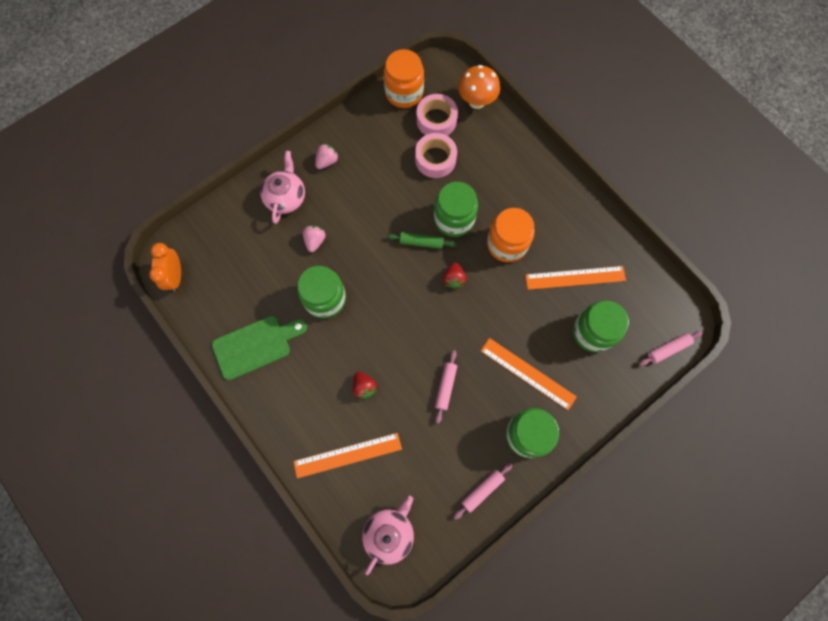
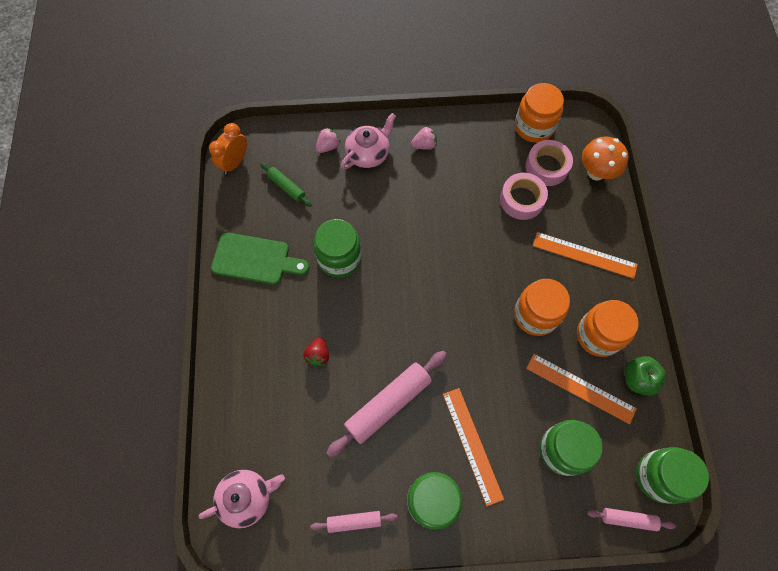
camera: 35 degrees right, 5 degrees down
(315, 241) = (366, 204): pink strawberry -> pink strawberry (328, 146)
(347, 455) = (262, 404): orange ruler -> orange ruler (584, 255)
(421, 242) = (457, 264): green rolling pin -> green rolling pin (286, 187)
(445, 387) = (388, 404): pink rolling pin -> pink rolling pin, size x1.89
(454, 219) = (502, 262): green jar -> green jar (659, 476)
(454, 279) = (464, 314): red strawberry -> none
(562, 229) = (598, 335): none -> orange jar
(610, 243) = (638, 379): none -> green apple

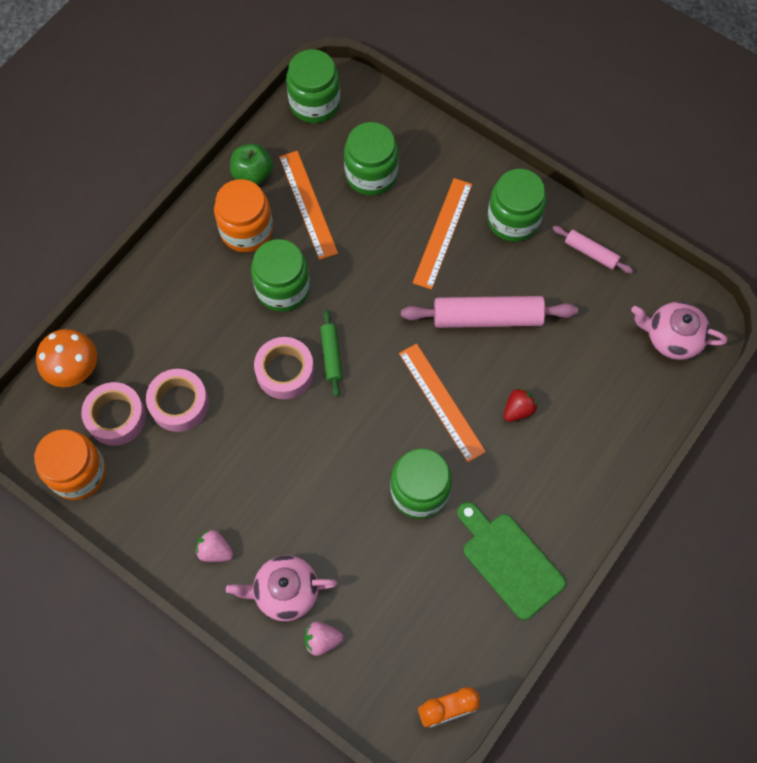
camera: 140 degrees left, 0 degrees up
(286, 187) = (411, 624): green rolling pin -> green rolling pin (331, 355)
(482, 264) = (285, 371): none -> pink tape
(535, 315) = (283, 288): orange jar -> green jar
(584, 255) = (180, 303): orange ruler -> orange ruler (441, 402)
(628, 519) = (369, 97): pink rolling pin -> none

